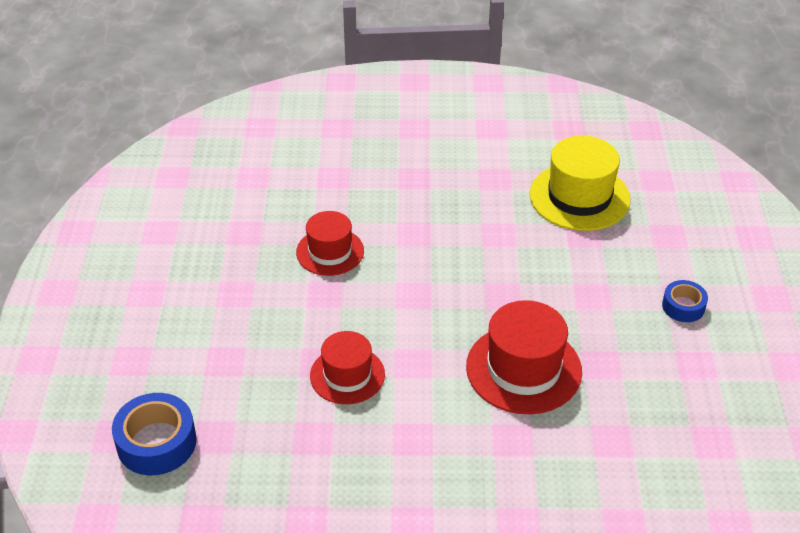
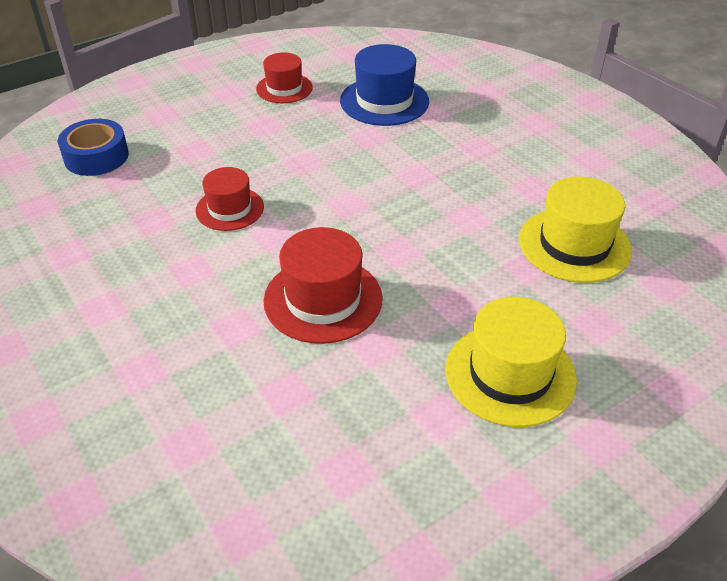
camera: 55 degrees right, 0 degrees up
(284, 195) = (384, 101): none -> blue hat
(330, 252) = (350, 145): red hat -> red hat (284, 88)
(683, 306) = (510, 374): blue tape -> yellow hat

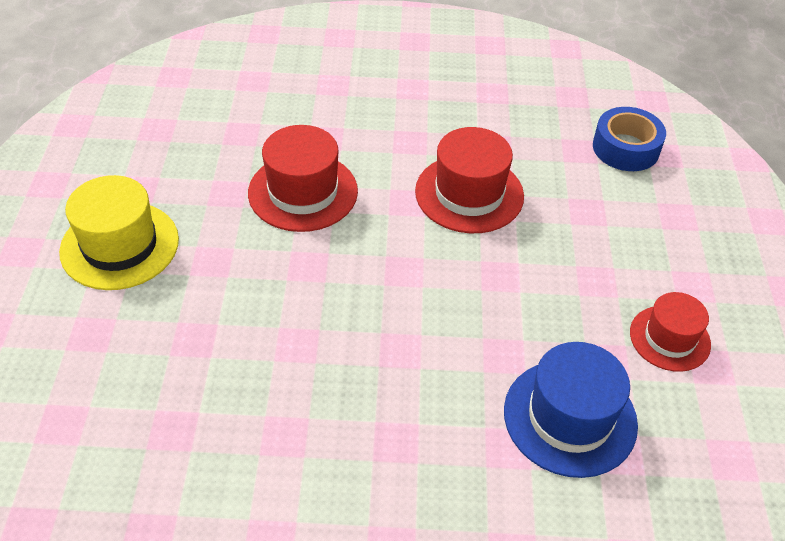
camera: 125 degrees right, 5 degrees up
(230, 209) = (469, 194): red hat -> red hat, size x1.55
(574, 244) = (178, 398): yellow hat -> none

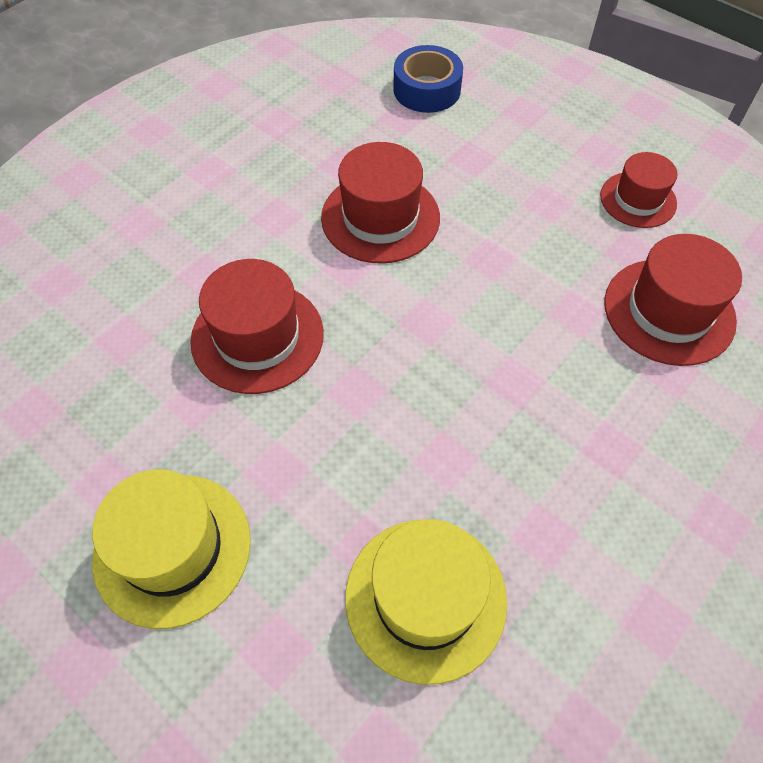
camera: 50 degrees left, 10 degrees up
(182, 391) = (425, 598): none -> yellow hat
(570, 417) = (669, 311): blue hat -> red hat

